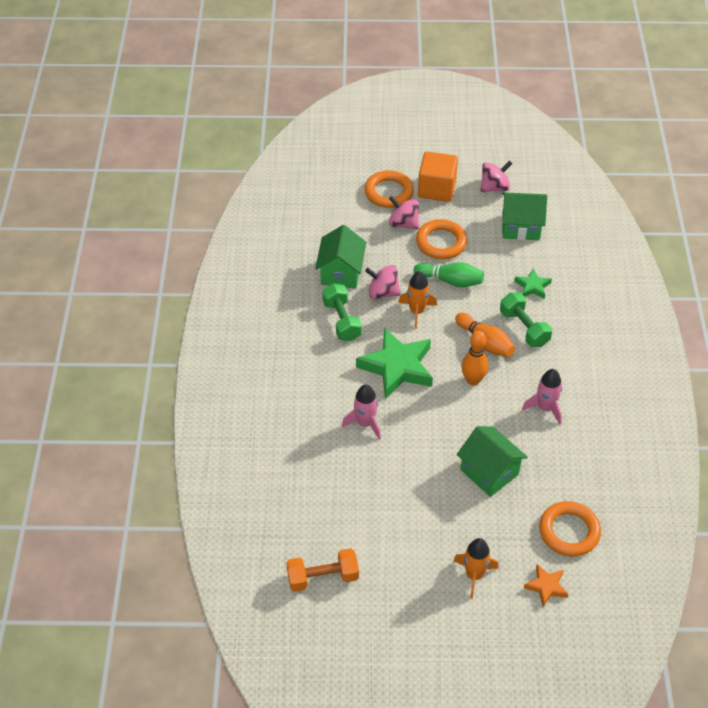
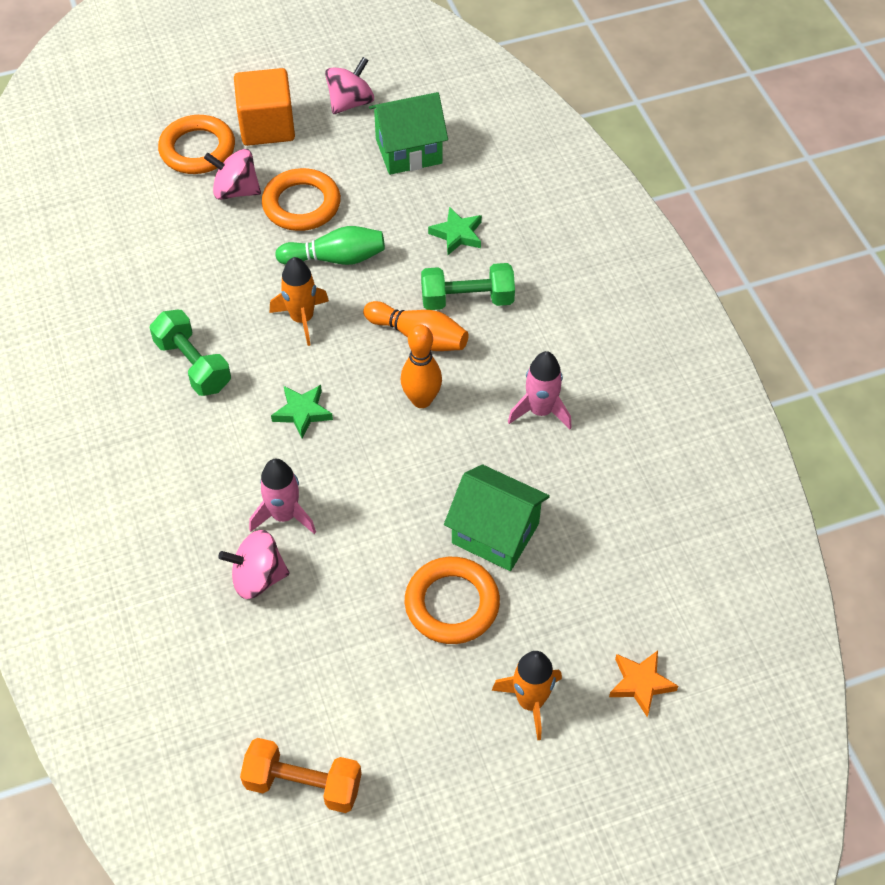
camera: 20 degrees left, 5 degrees up
(323, 577) = (303, 784): orange dumbbell -> orange dumbbell turned 45 degrees clockwise
(341, 273) = (167, 291): green house -> none
(383, 292) = (241, 304): pink spinning top -> pink spinning top (258, 577)
(397, 367) = (302, 412): green star -> green star, size x0.49
(524, 328) = (467, 300): green dumbbell -> green dumbbell turned 45 degrees counterclockwise
(569, 531) = (642, 587): orange ring -> orange ring (452, 604)

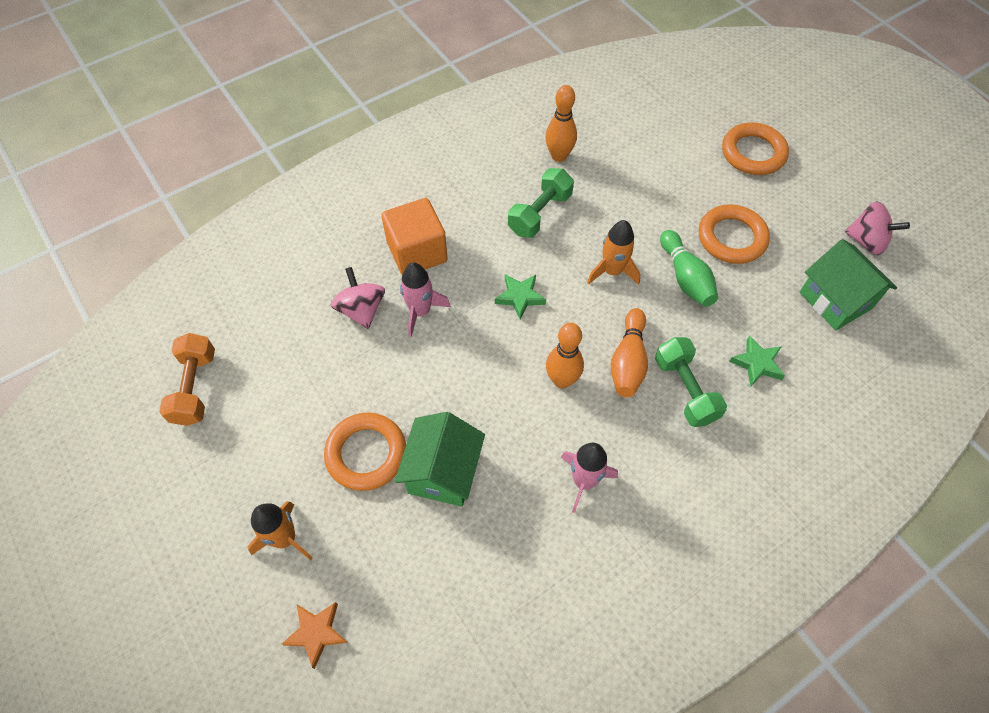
camera: 75 degrees right, 5 degrees up
(115, 324) = (559, 156): none -> orange bowling pin
(236, 191) = (723, 190): pink spinning top -> none
(267, 126) = (804, 190): orange cube -> orange cube (417, 252)

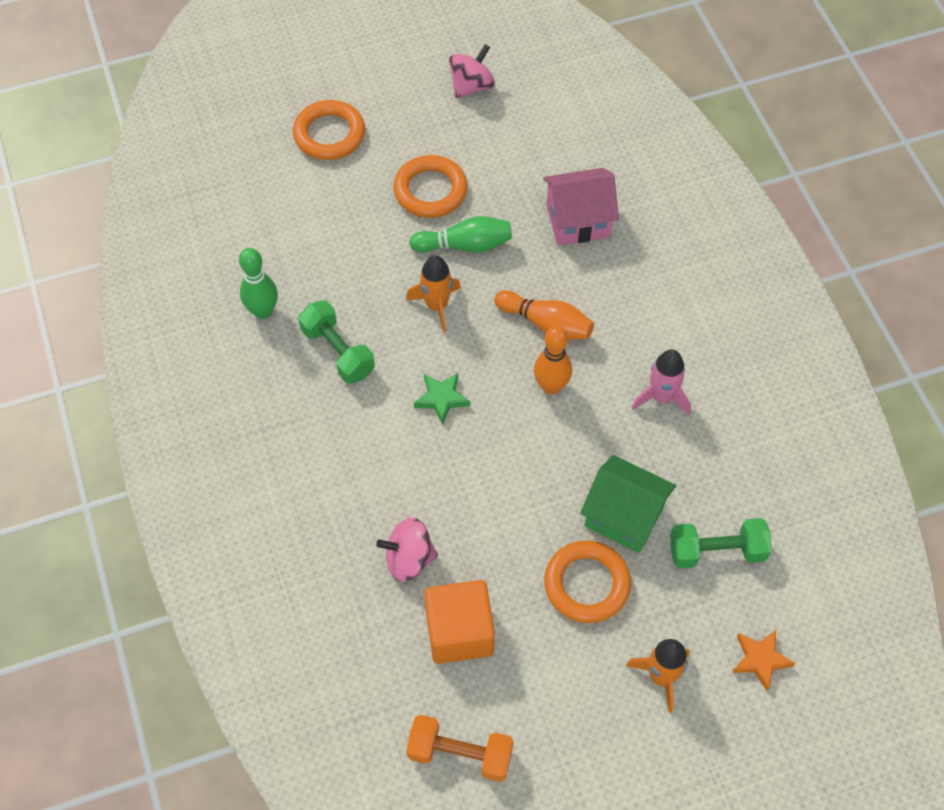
camera: 75 degrees left, 0 degrees up
(417, 252) = (348, 486): orange cube -> orange cube (459, 632)
(420, 311) = (430, 499): pink rocket -> none
(559, 156) = (263, 311): orange bowling pin -> green bowling pin
(685, 390) = (589, 287): green dumbbell -> green dumbbell (716, 551)
(757, 363) = (578, 221): green star -> pink house
(835, 300) = (529, 136): green house -> none

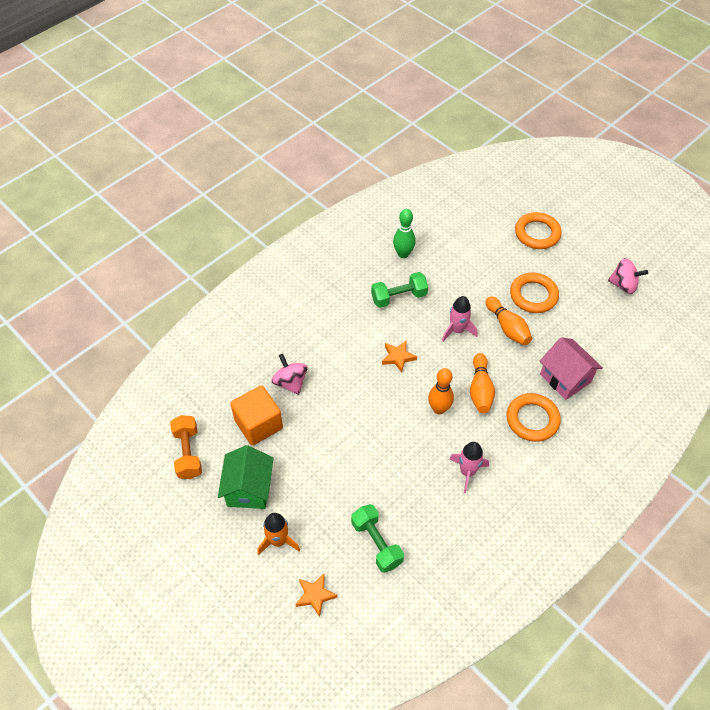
camera: 65 degrees right, 5 degrees down
(338, 352) = (399, 297): green dumbbell -> green dumbbell turned 45 degrees clockwise
(436, 306) = (457, 330): orange rocket -> pink rocket
(441, 398) = (398, 357): green star -> orange star
(465, 245) = (507, 327): green bowling pin -> orange bowling pin
(587, 584) = (318, 478): orange ring -> orange ring (532, 419)
(624, 516) = (373, 481): green house -> green house (249, 489)

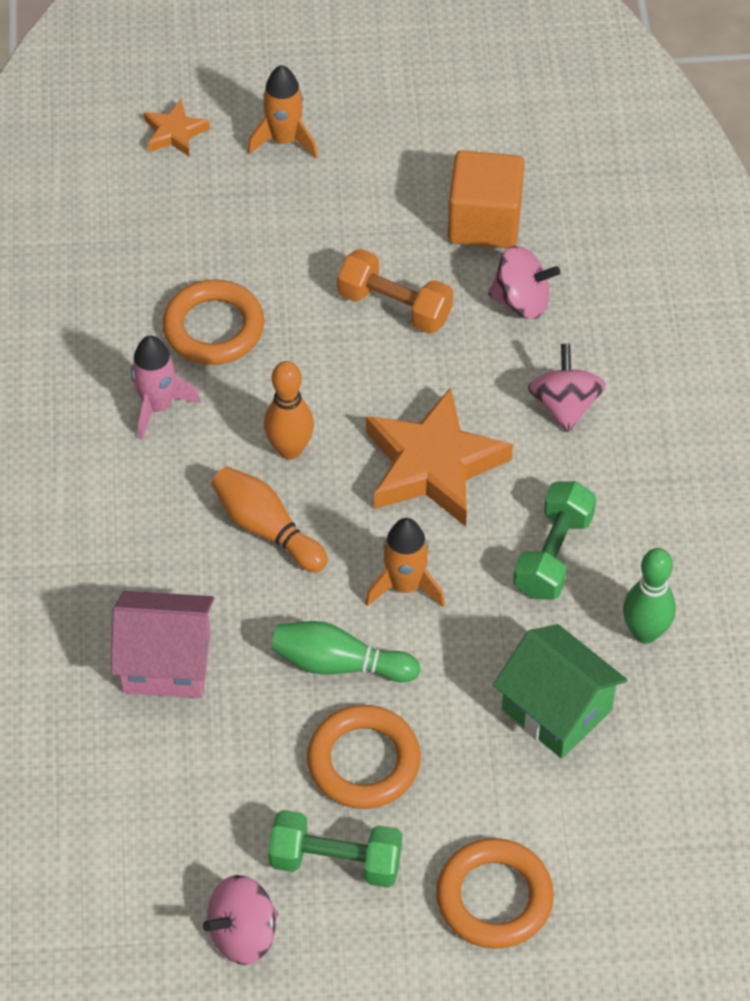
camera: 130 degrees right, 0 degrees up
(188, 453) = (515, 122): orange dumbbell -> orange dumbbell (394, 306)
(249, 489) = (391, 153): green house -> green house (556, 710)
(329, 335) = (564, 405): none -> pink spinning top
(376, 543) = (171, 235): green dumbbell -> green dumbbell (335, 861)
(398, 357) = (433, 465): orange star -> orange star, size x2.05
(457, 330) = (405, 586): pink rocket -> orange rocket
(507, 327) = (339, 664): orange bowling pin -> green bowling pin
(532, 419) = (148, 554): orange ring -> orange ring (214, 328)

